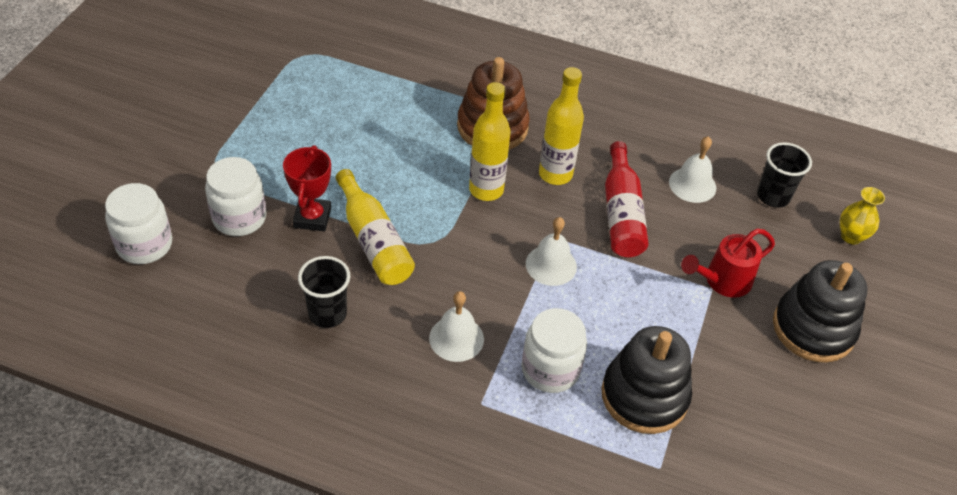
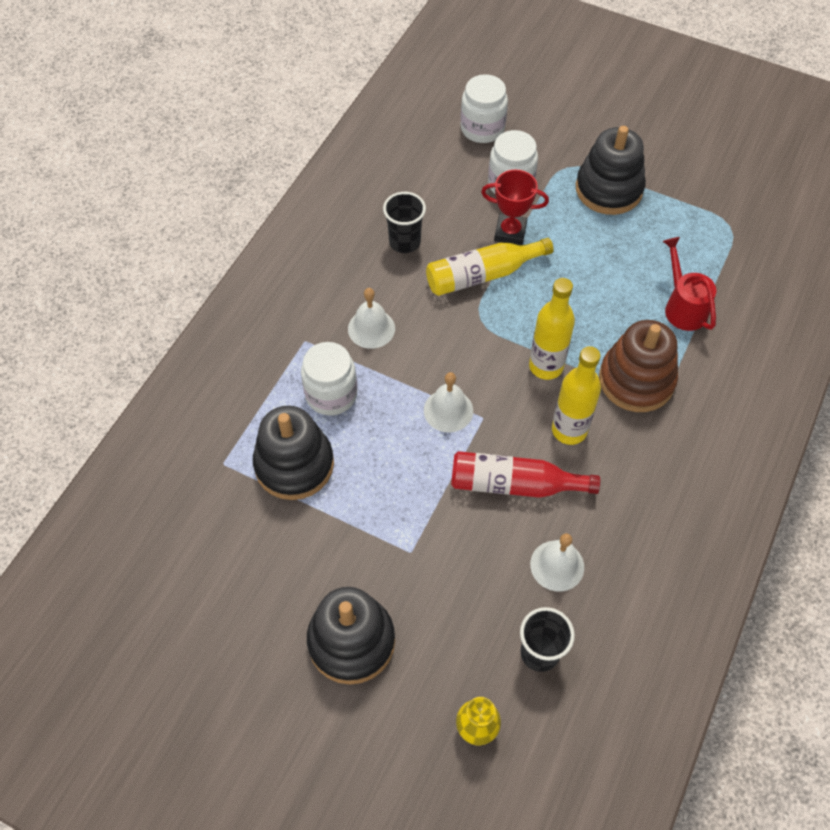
camera: 100 degrees right, 10 degrees up
(251, 137) = (608, 189): none -> black stacking toy
(722, 281) = (419, 564): red watering can -> red watering can (682, 306)

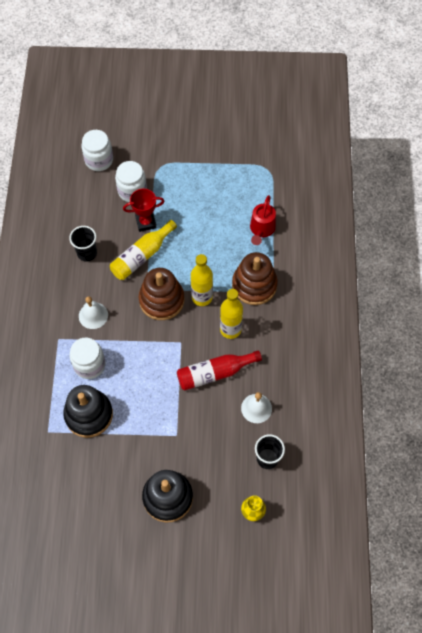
camera: 25 degrees left, 5 degrees up
(448, 410) = (160, 346): white bell -> none
(482, 346) = (161, 300): none -> brown stacking toy
(608, 189) = (190, 172): black stacking toy -> none
(682, 306) = (261, 230): red watering can -> red watering can turned 120 degrees counterclockwise

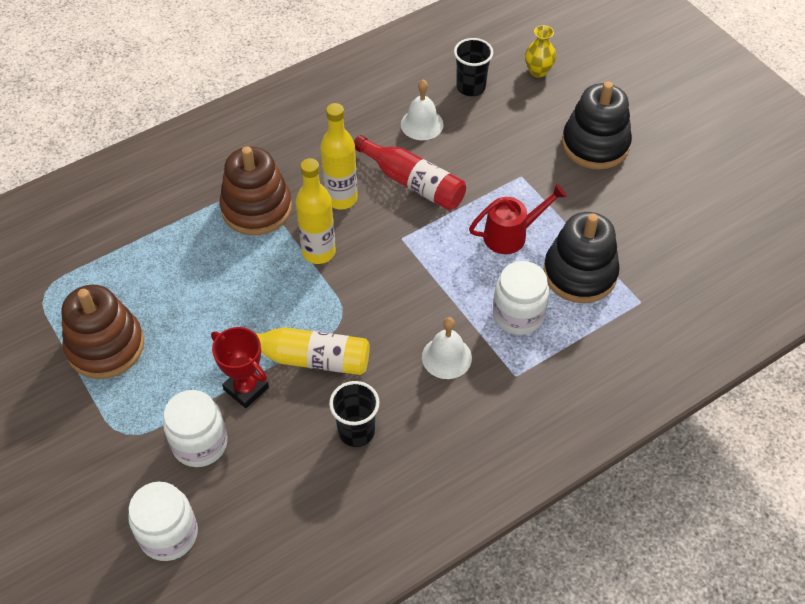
camera: 125 degrees left, 10 degrees down
(161, 300) = (358, 293): brown stacking toy -> brown stacking toy (105, 346)
(261, 230) = (161, 244): red watering can -> red watering can (511, 235)

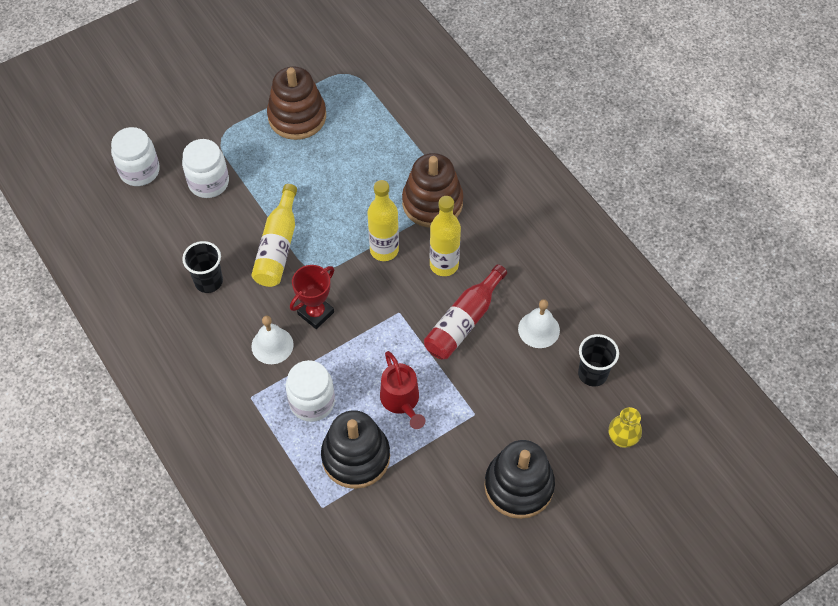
camera: 90 degrees right, 5 degrees up
(246, 388) = (253, 207): red trophy -> red trophy (316, 313)

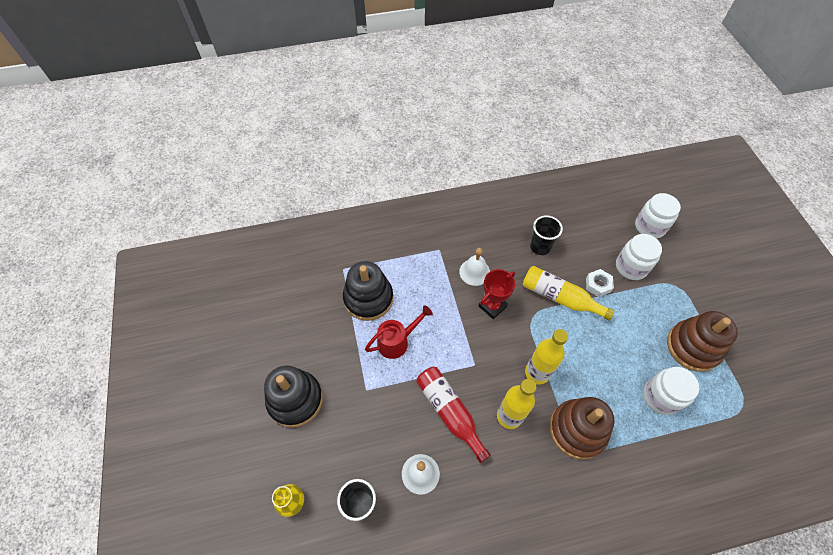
camera: 110 degrees right, 0 degrees up
(246, 211) = (598, 285): none -> white nut
(312, 402) = (421, 284): white jar -> white jar (661, 397)
(316, 313) = (492, 306): red trophy -> red trophy turned 75 degrees clockwise
(401, 402) = (397, 341): red watering can -> red watering can turned 150 degrees clockwise

